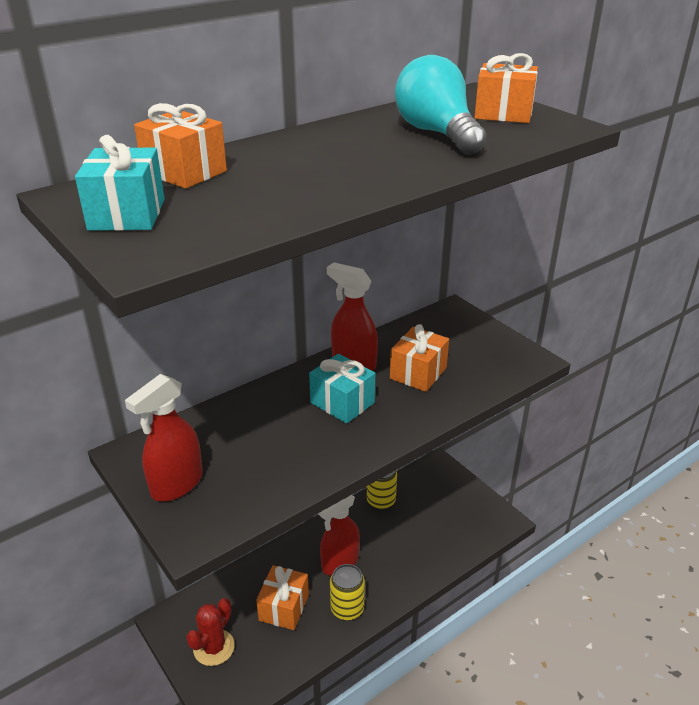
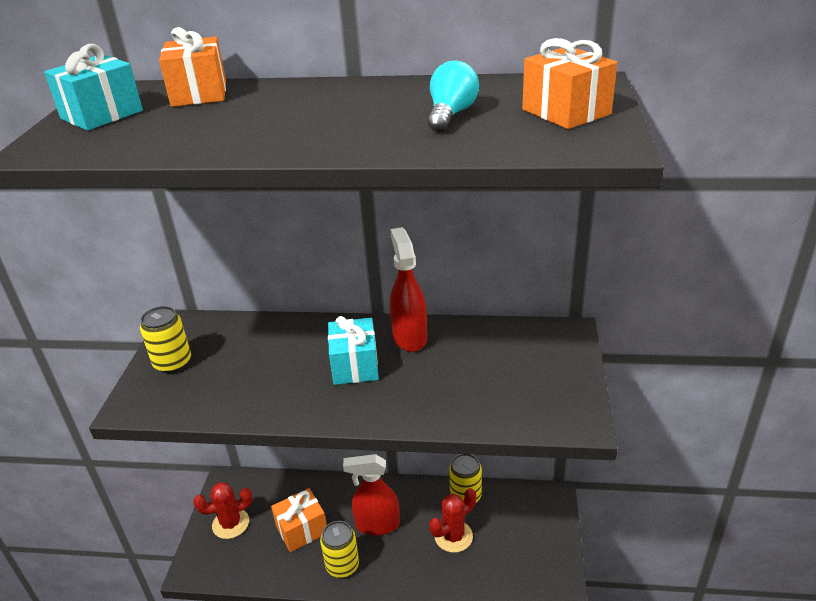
camera: 45 degrees right, 0 degrees up
(176, 484) = (173, 363): red spray bottle -> yellow can
(403, 533) = (453, 536): none -> red cactus
(418, 373) = (450, 374): orange gift -> none
(437, 133) = (451, 115): turquoise light bulb -> turquoise light bulb, size x0.60

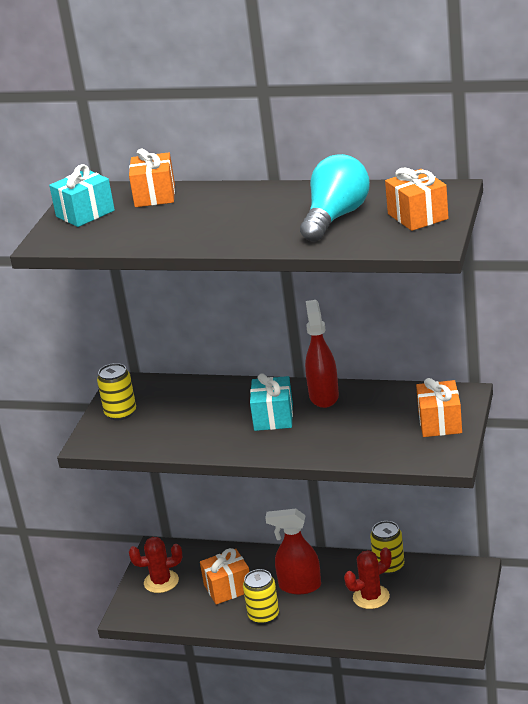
camera: 10 degrees right, 5 degrees down
(451, 115) = (336, 217): turquoise light bulb -> turquoise light bulb, size x1.66
(553, 370) = (440, 423): none -> orange gift

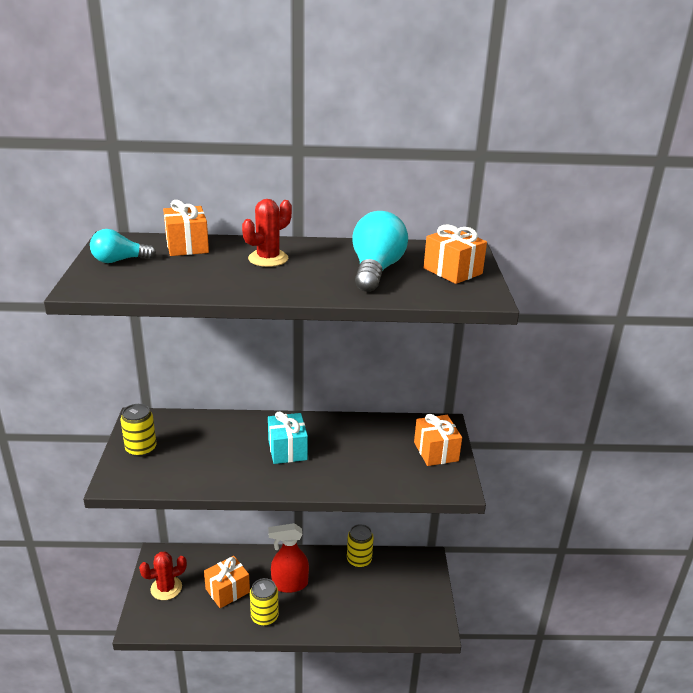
camera: 20 degrees left, 0 degrees up
(85, 213) = (119, 260): turquoise gift -> turquoise light bulb
(324, 396) = (326, 428): red spray bottle -> none
(371, 597) = (352, 591): red cactus -> red cactus (268, 259)

